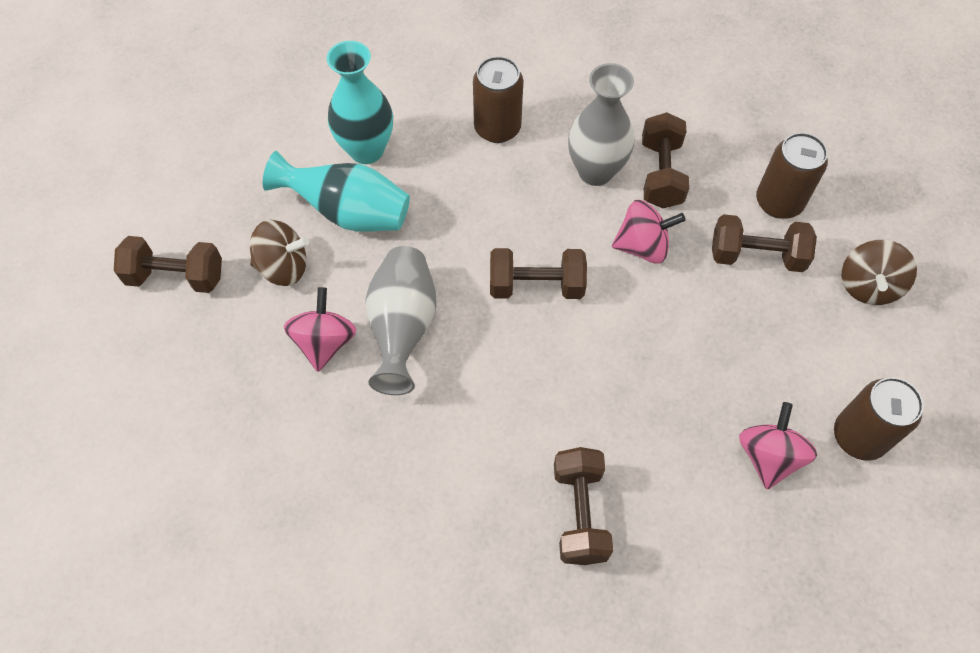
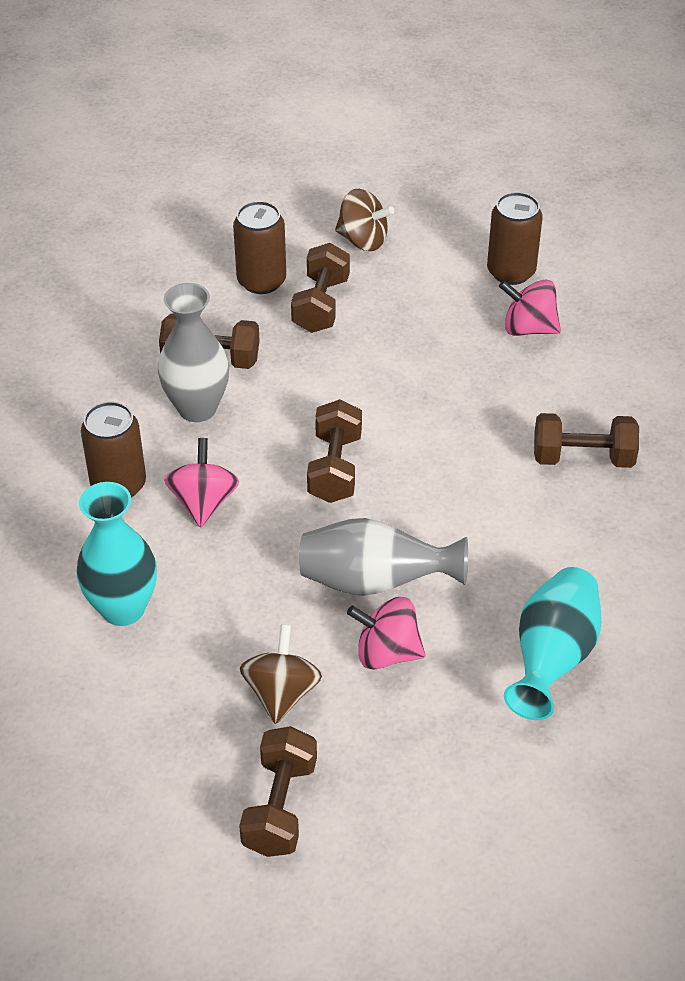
camera: 85 degrees left, 15 degrees down
(348, 212) = (213, 628): turquoise vase -> turquoise vase (552, 658)
(642, 246) = (298, 383): pink spinning top -> pink spinning top (203, 502)

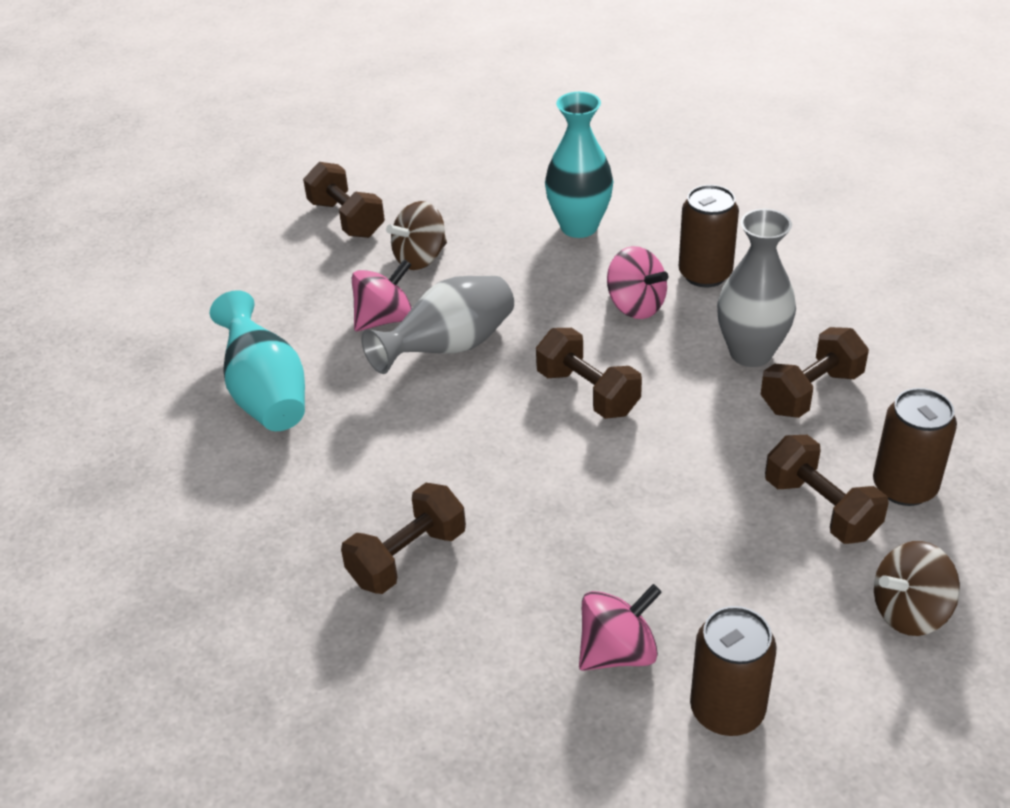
camera: 135 degrees right, 5 degrees down
(281, 693) = (420, 258): brown spinning top -> brown spinning top turned 90 degrees clockwise

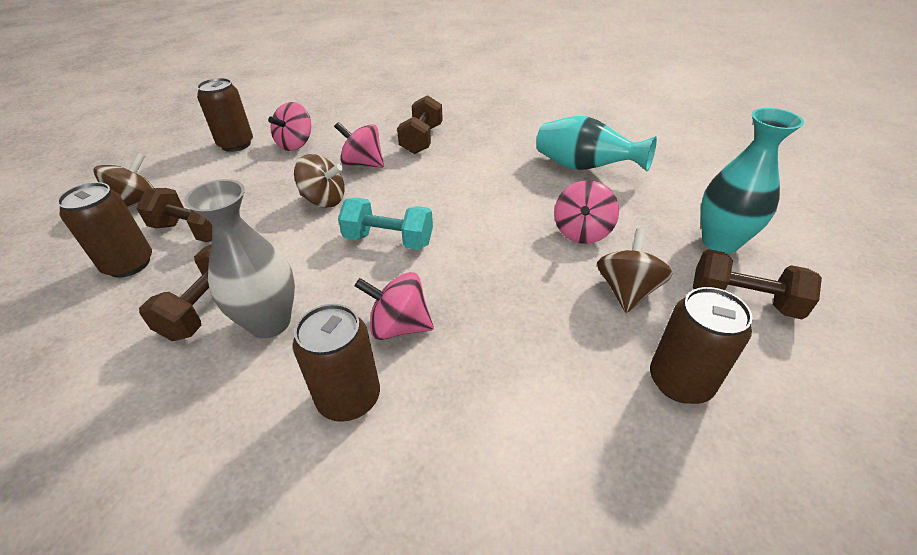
camera: 145 degrees right, 0 degrees up
(449, 348) = (513, 231): grey vase -> none
(467, 200) = (680, 382): none -> brown can
(536, 540) = (363, 164): none -> pink spinning top
(579, 227) = (529, 402): turquoise vase -> turquoise vase (720, 242)
(587, 392) = (389, 240): brown dumbbell -> turquoise dumbbell
(631, 489) = (324, 200): none -> brown spinning top

